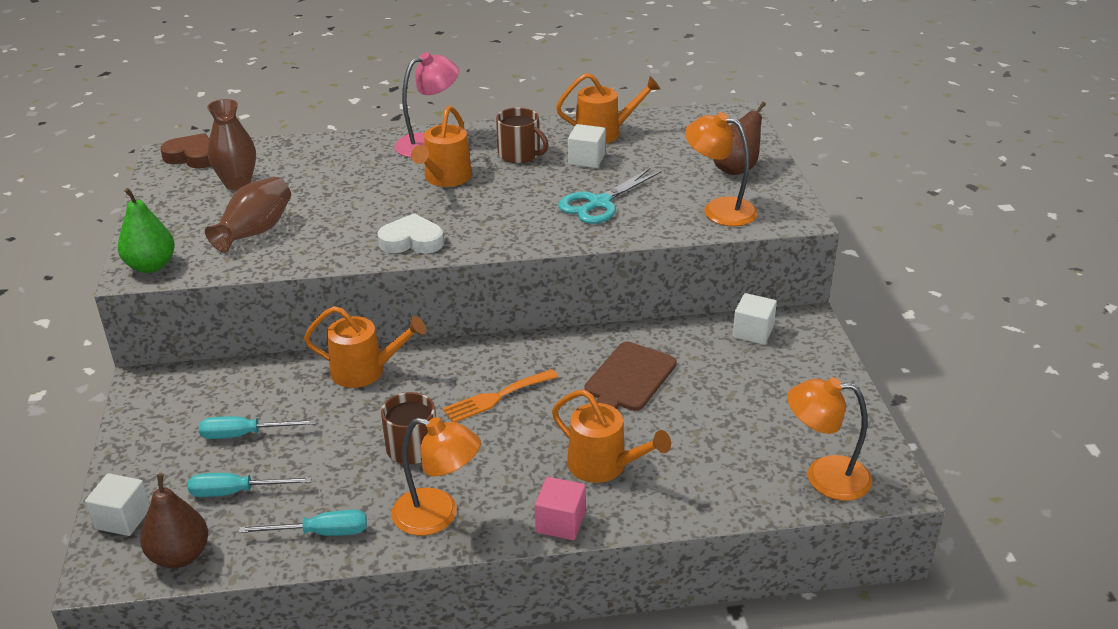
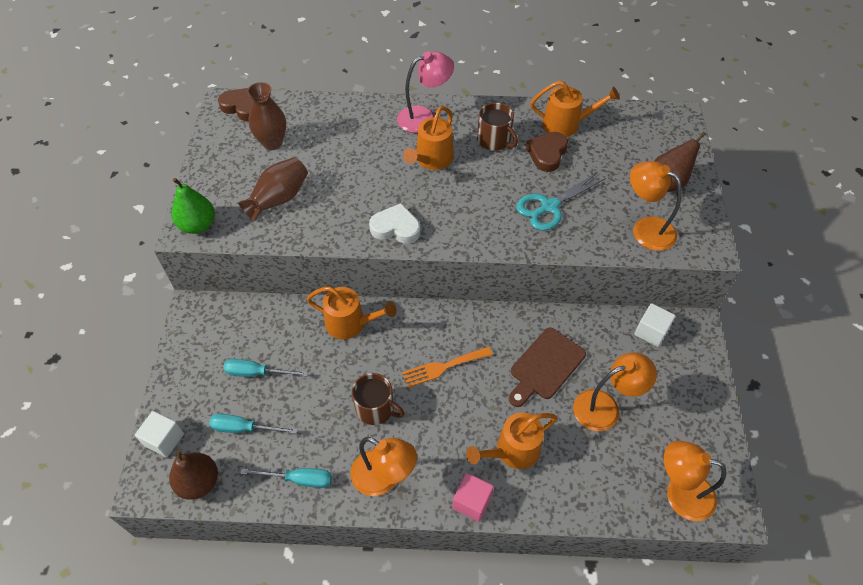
camera: 10 degrees right, 20 degrees up
(586, 159) = (547, 154): white cube -> brown heart
(603, 466) = (513, 451): orange watering can -> orange watering can turned 105 degrees clockwise
(712, 409) = (605, 407): none -> orange lamp

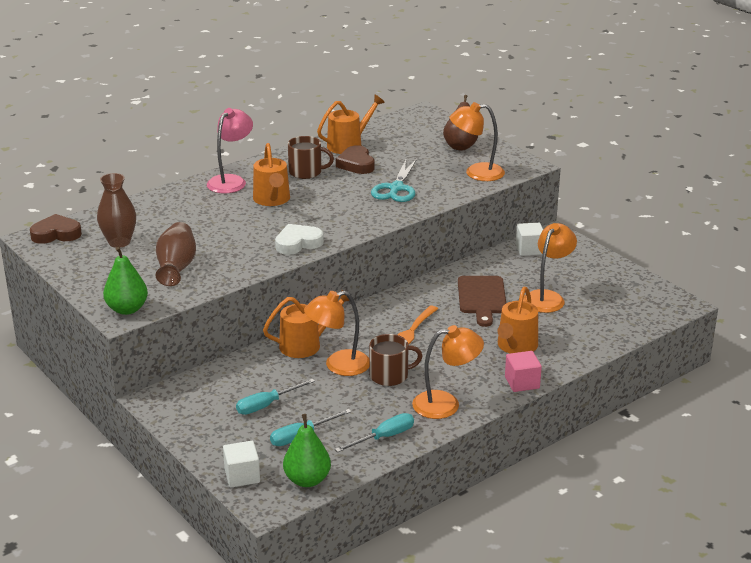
camera: 40 degrees left, 25 degrees down
(199, 482) = (307, 480): brown pear -> green pear
(679, 493) = (643, 312): orange lamp -> orange lamp (338, 365)

